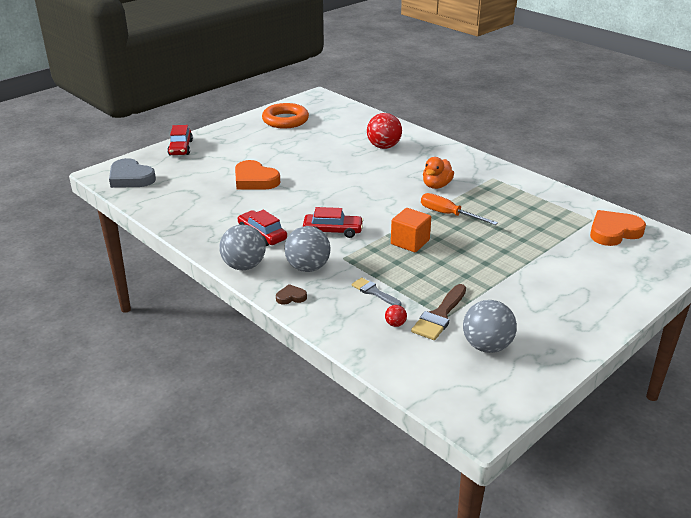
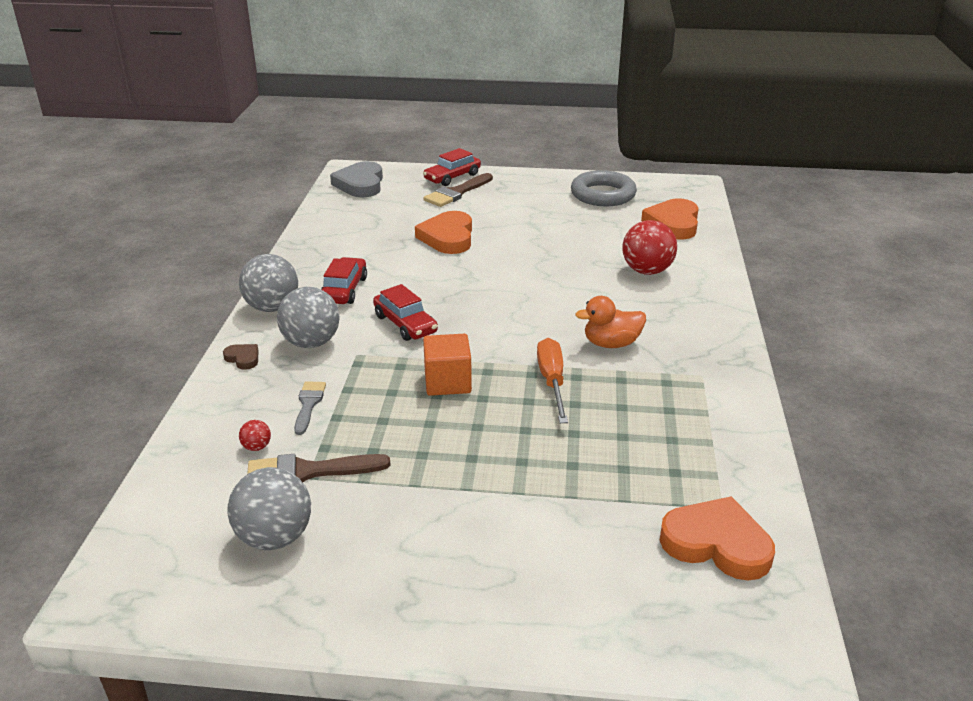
camera: 50 degrees right, 0 degrees up
(204, 155) = (457, 193): none -> brown brush
(285, 120) = (603, 195): orange ring -> grey ring
(348, 119) = (673, 223): none -> orange heart

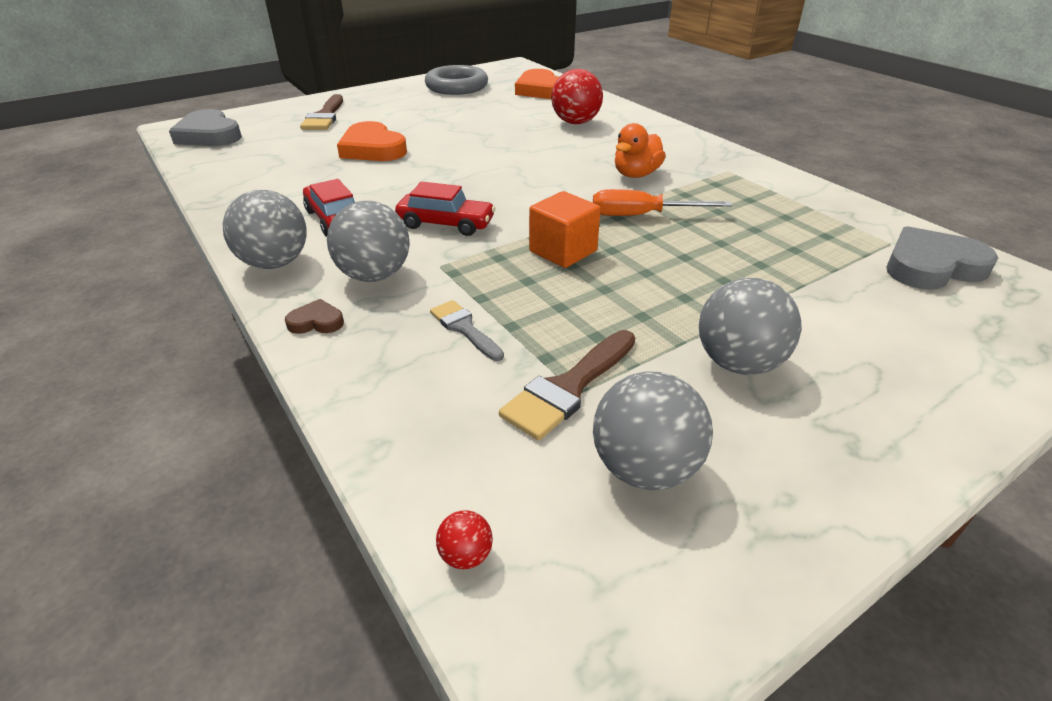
camera: 40 degrees left, 5 degrees up
(257, 447) = (476, 395): red ball -> red ball (466, 555)
(427, 518) = (738, 363): none -> grey ball
(452, 177) = (301, 107): red car -> none
(552, 381) = (642, 215): orange screwdriver -> orange screwdriver turned 45 degrees counterclockwise
(716, 544) = (931, 266): orange heart -> grey heart

